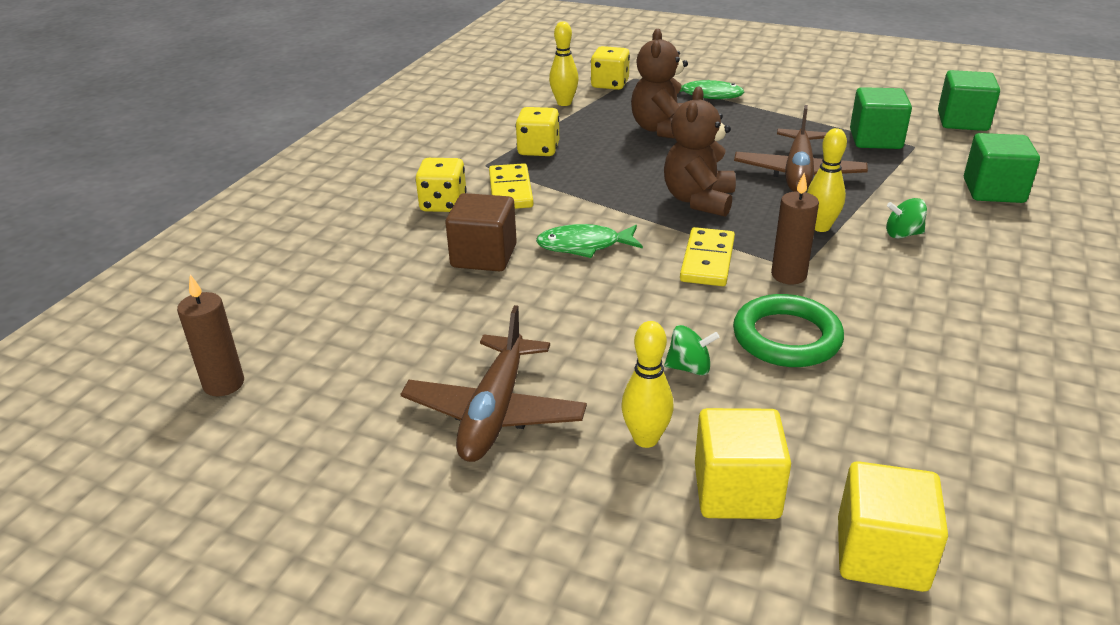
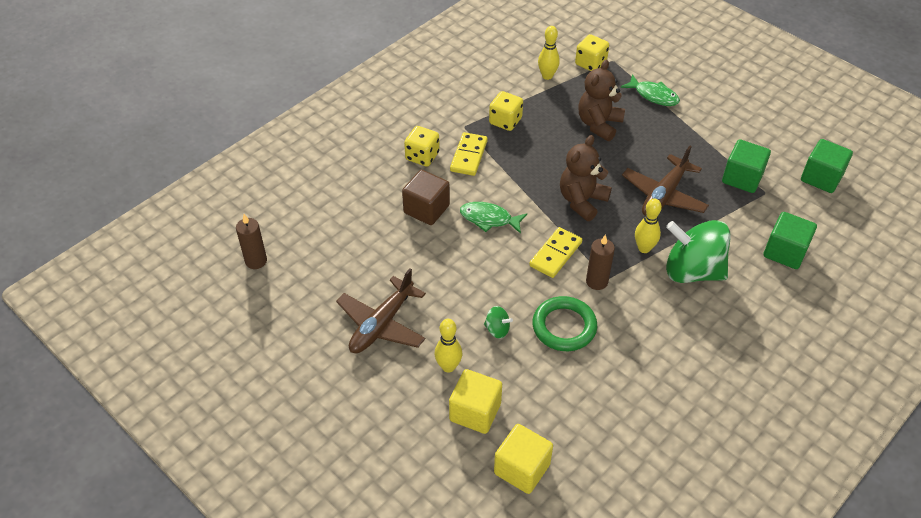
camera: 20 degrees right, 15 degrees up
(902, 234) = (692, 271): green spinning top -> green spinning top, size x2.44

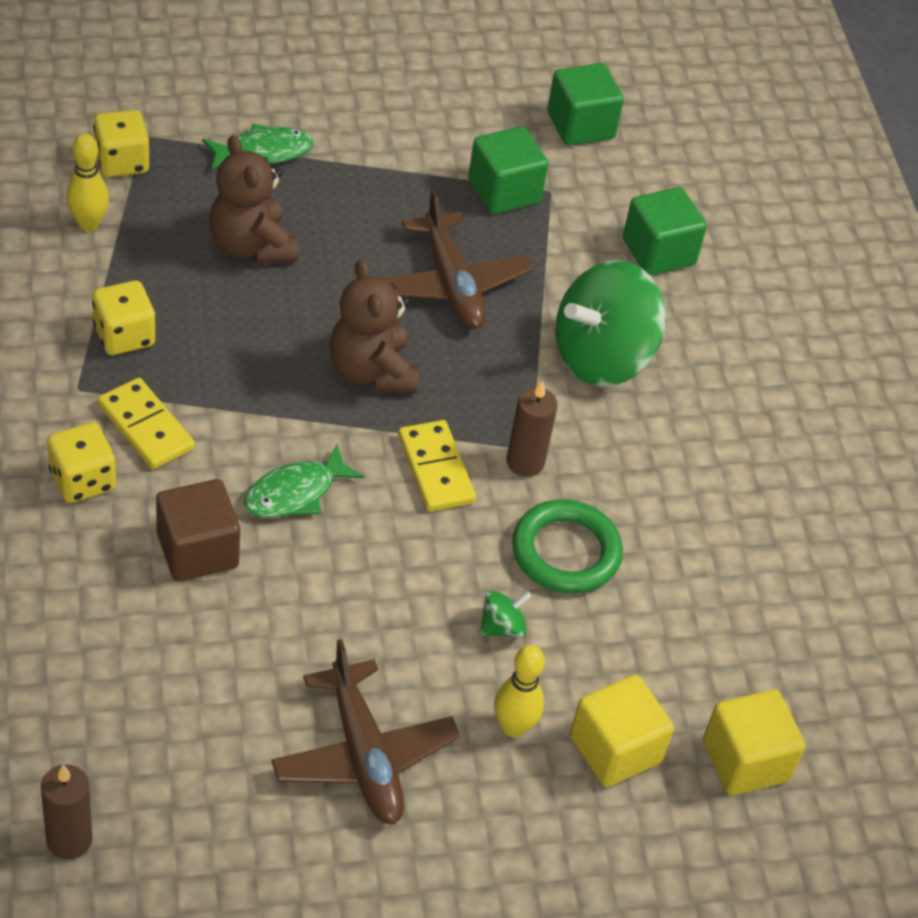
camera: 60 degrees left, 0 degrees up
(644, 248) = (519, 373): yellow bowling pin -> none

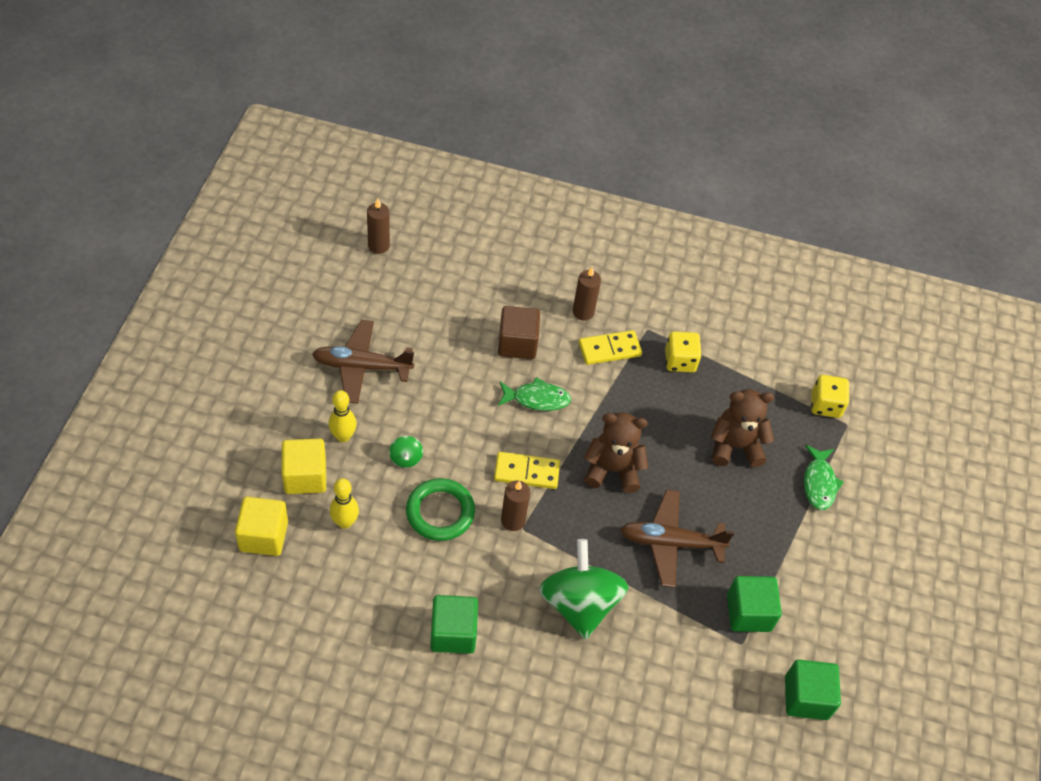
camera: 115 degrees right, 5 degrees up
(82, 480) = (583, 312): yellow dice -> brown candle
(88, 224) = (775, 372): yellow bowling pin -> yellow bowling pin (345, 522)
(295, 493) = (537, 399): green fish -> green fish turned 105 degrees clockwise
(658, 252) = (663, 688): green cube -> green cube (453, 633)

